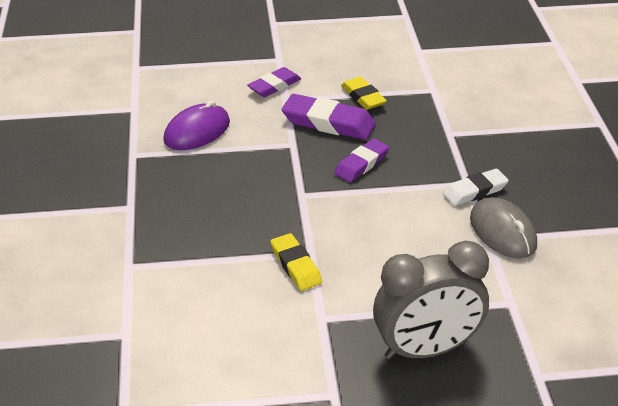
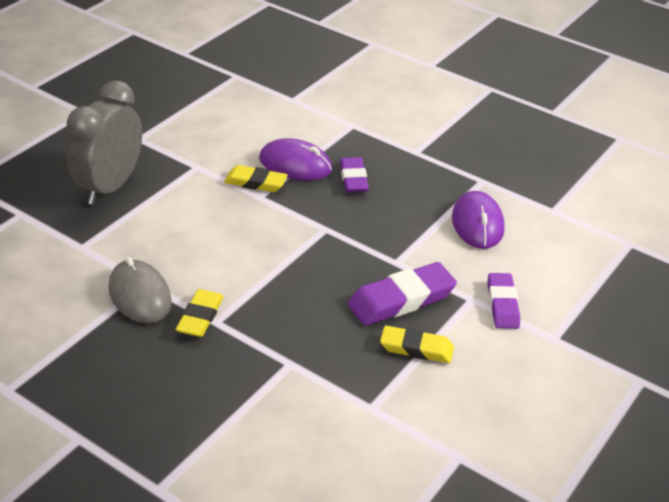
camera: 130 degrees right, 0 degrees up
(239, 260) = (295, 164): none -> purple mouse
(361, 164) = (319, 280): purple eraser -> purple eraser (353, 179)
(475, 191) = (200, 317): white eraser -> yellow eraser
(502, 232) = (140, 295): grey mouse -> grey mouse turned 45 degrees clockwise

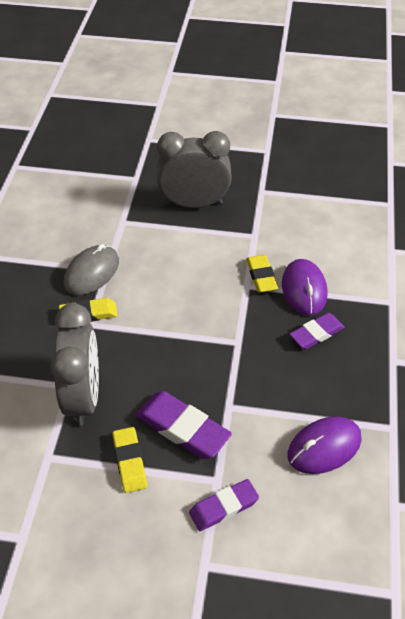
camera: 65 degrees right, 10 degrees up
(313, 356) = (83, 396): none -> grey clock

